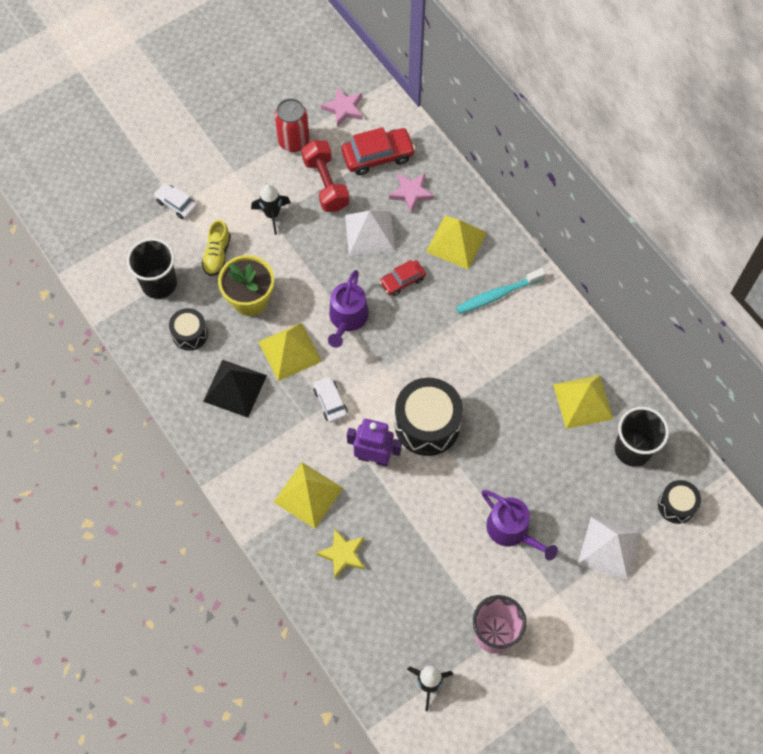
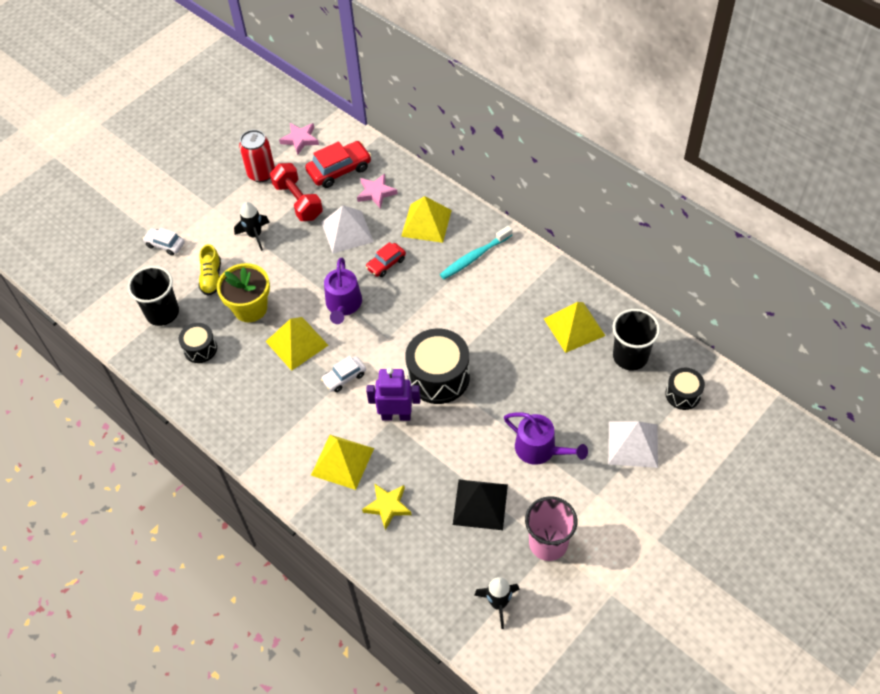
camera: 10 degrees left, 10 degrees down
(235, 388) = (252, 385): black pyramid -> black pyramid (480, 504)
(330, 402) = (344, 377): white car -> white car turned 90 degrees counterclockwise

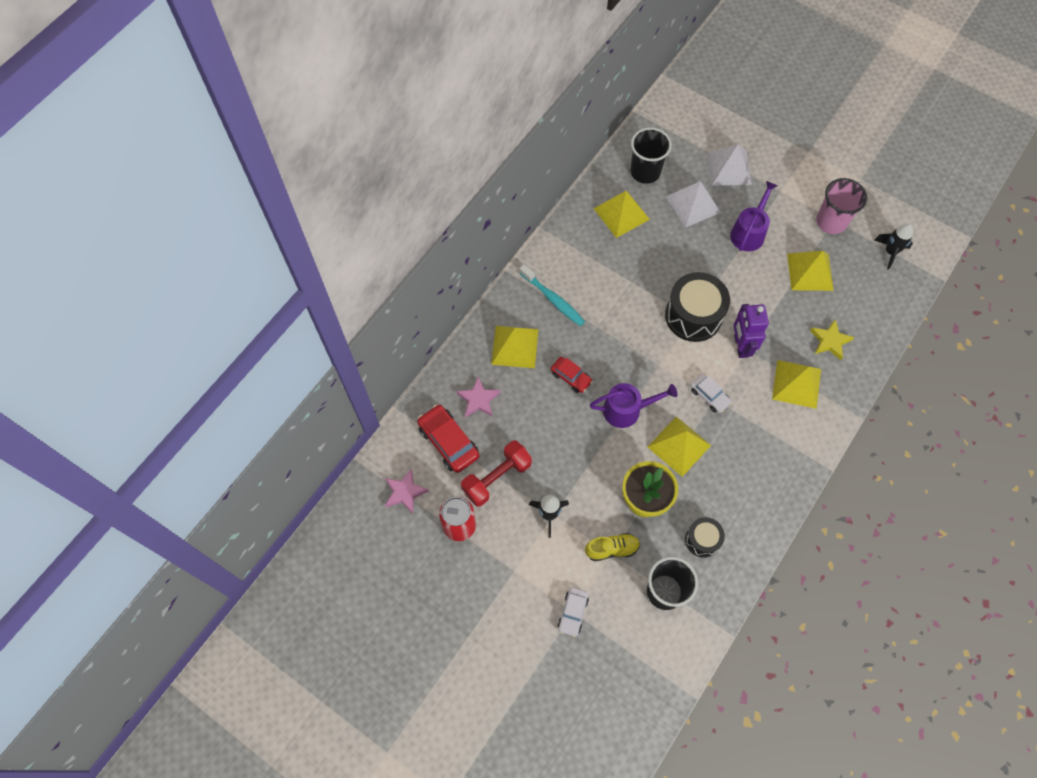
camera: 100 degrees left, 10 degrees up
(347, 232) = (534, 421): white pyramid -> white pyramid (693, 204)
(480, 504) = (810, 271): black pyramid -> yellow pyramid
(683, 394) = (675, 135): black drum -> none

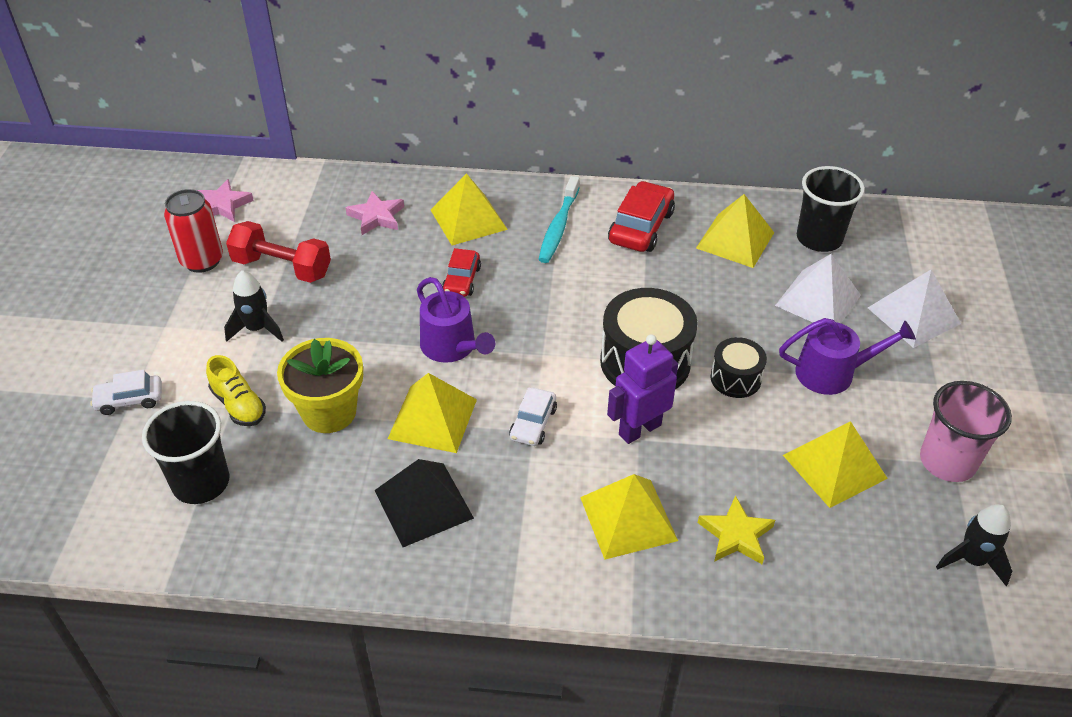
camera: 60 degrees right, 20 degrees down
(448, 442) = (306, 214): red car -> red car (641, 227)
(702, 540) = (301, 496): black drum -> black drum (735, 378)
(739, 478) = (423, 504): none -> black pyramid

